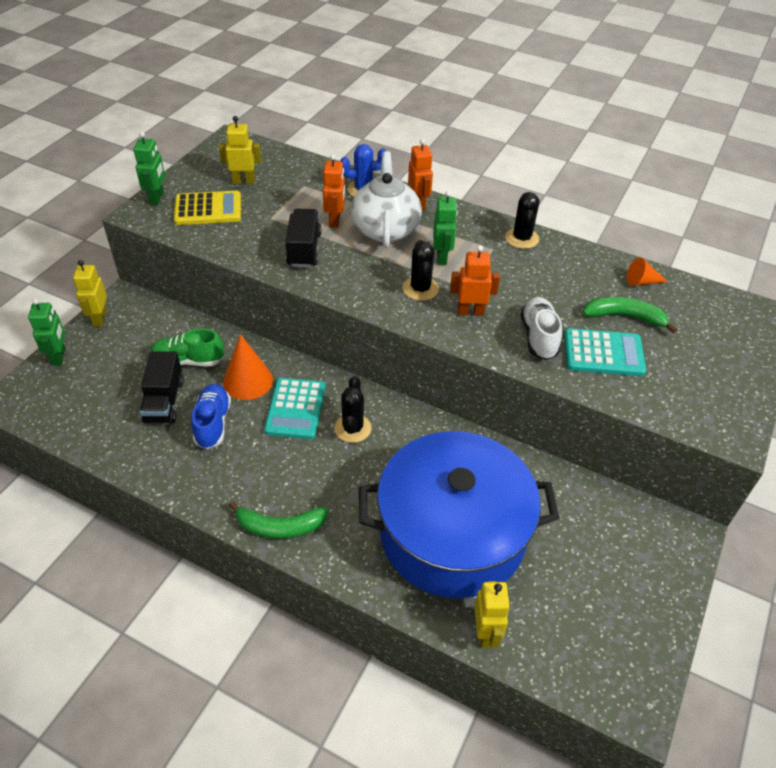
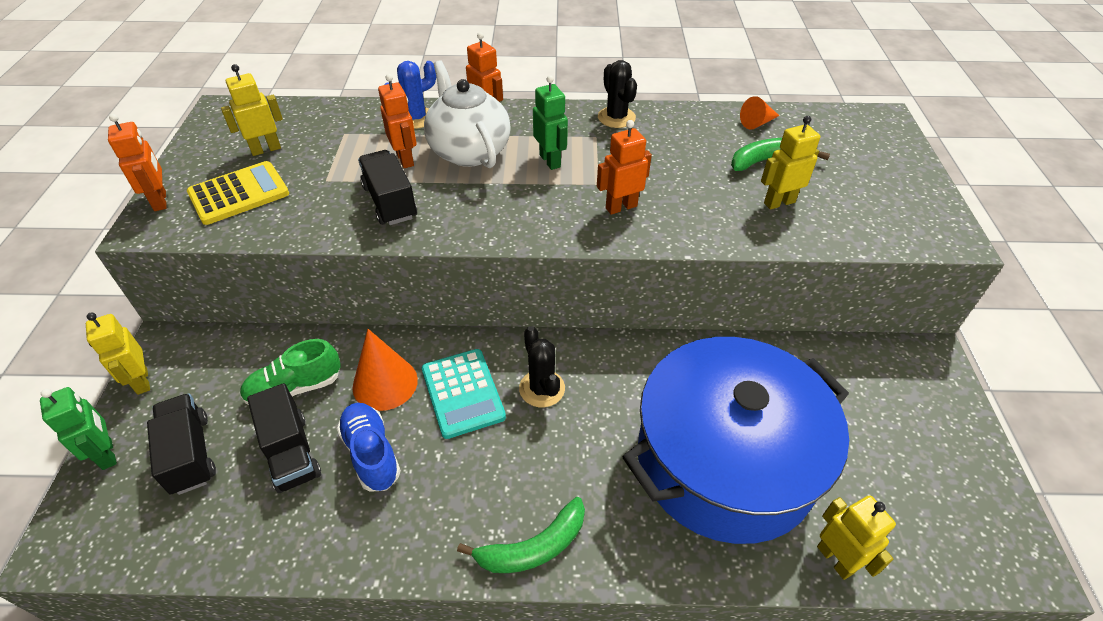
camera: 25 degrees left, 0 degrees up
(105, 377) = (190, 454): none -> black truck
(157, 198) = (160, 201): green robot -> orange robot
(420, 289) = (551, 201): black cactus -> none
(539, 337) = (707, 208): white shoe -> none
(603, 353) = (779, 202): turquoise calculator -> yellow robot

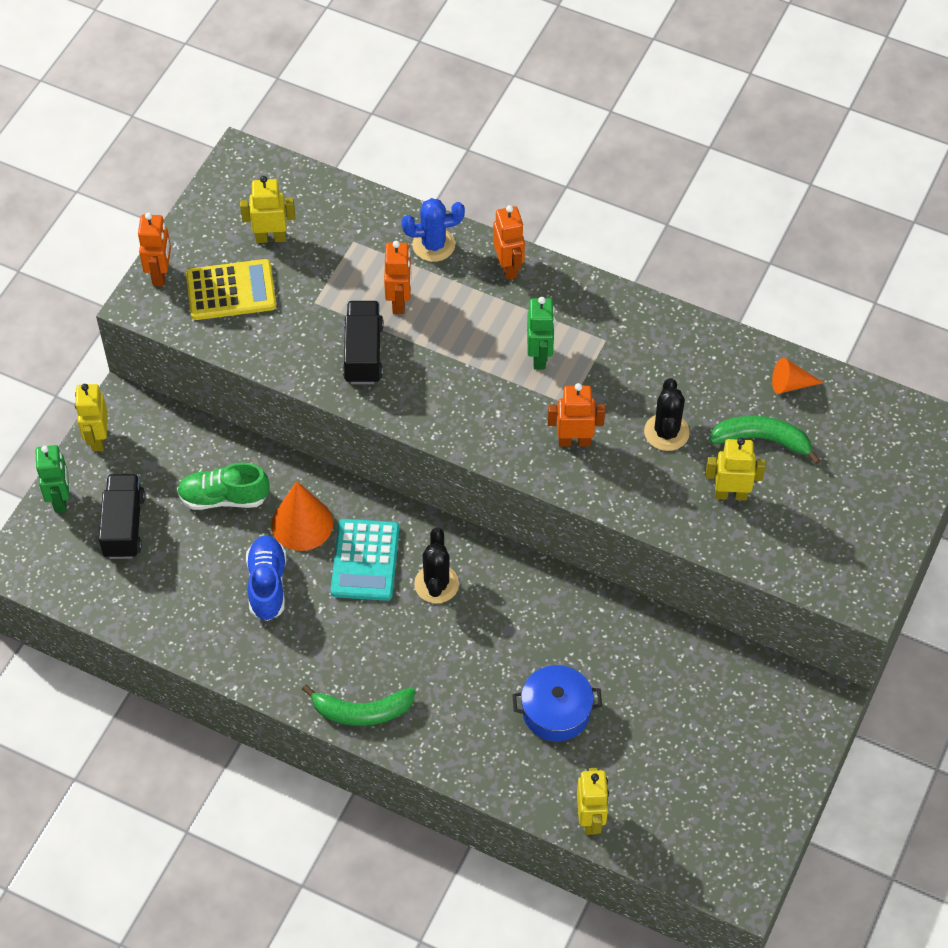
camera: 25 degrees right, 10 degrees up
(291, 452) = (203, 557): black truck -> none
(469, 151) = (466, 313): white teapot -> none
(616, 117) = (643, 320): black cactus -> black cactus (666, 432)
(724, 461) = (556, 711): blue pot -> blue pot, size x0.42

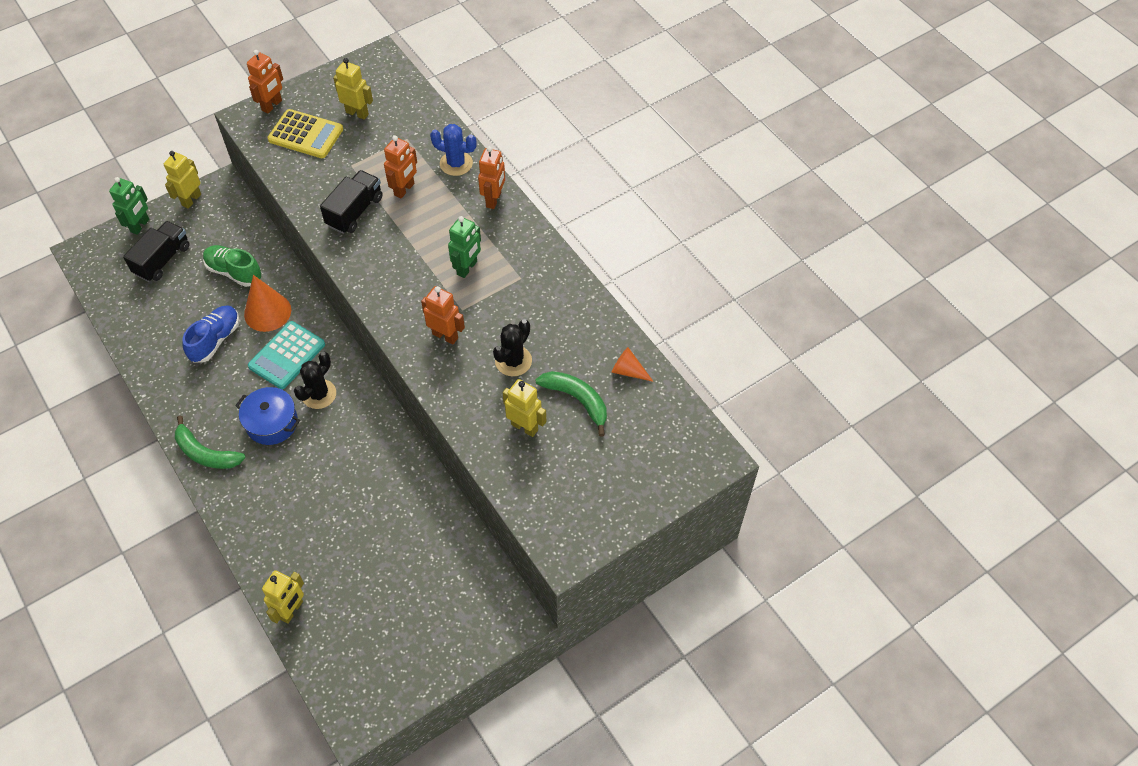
camera: 30 degrees right, 0 degrees up
(556, 711) = (328, 522): blue pot -> blue pot (272, 423)

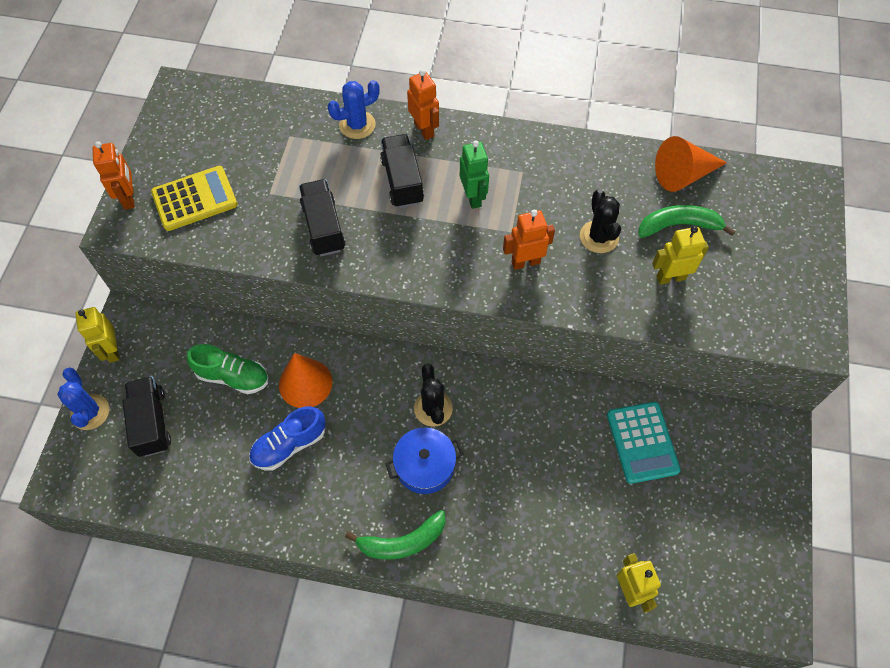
camera: 45 degrees left, 5 degrees up
(140, 226) = (90, 412): green robot -> blue cactus
(215, 340) = (289, 445): blue shoe -> blue shoe turned 105 degrees counterclockwise
(234, 272) = (233, 376): green shoe -> green shoe turned 150 degrees counterclockwise
(287, 355) = (367, 402): turquoise calculator -> turquoise calculator (642, 442)
(357, 113) = (218, 147): yellow robot -> none
(404, 189) = (342, 177): orange robot -> none
(437, 221) = (402, 181): none -> black truck
(628, 371) = (683, 175): orange cone -> orange cone, size x1.73

